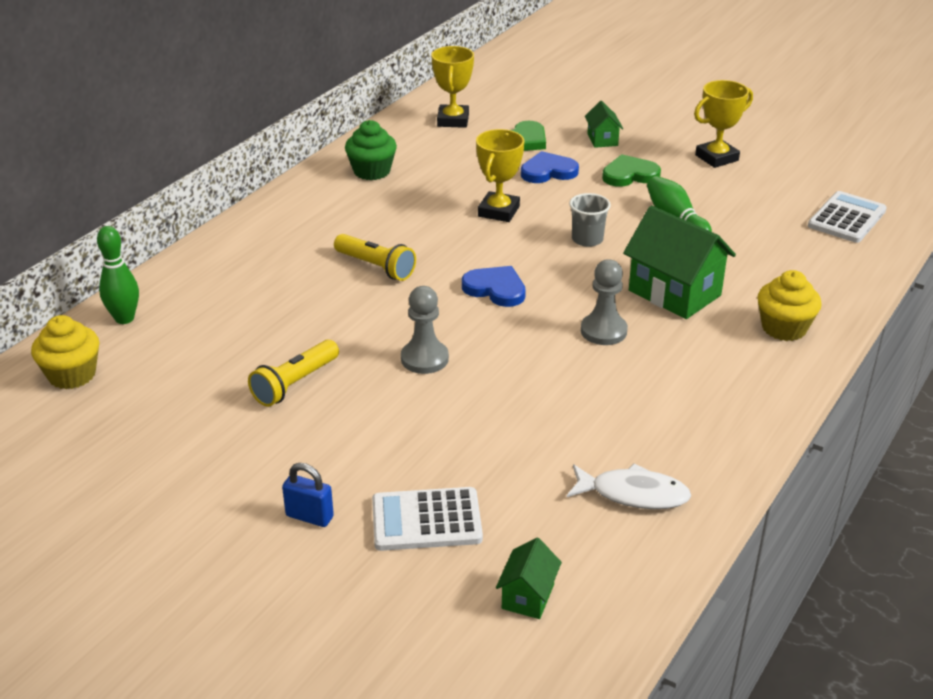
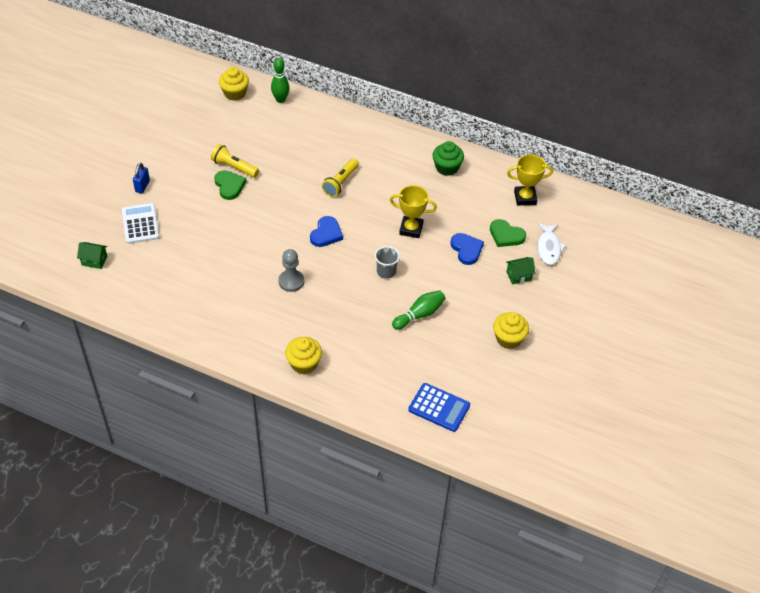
camera: 80 degrees right, 15 degrees up
(424, 359) = (258, 211): grey pawn -> none
(629, 175) = (472, 291): green heart -> green heart (229, 186)
(633, 494) = (159, 295): white fish -> white fish (548, 248)
(674, 293) = (333, 313): green house -> none
(716, 158) = (508, 339): yellow trophy -> yellow cupcake
(846, 218) = (439, 407): white calculator -> blue calculator

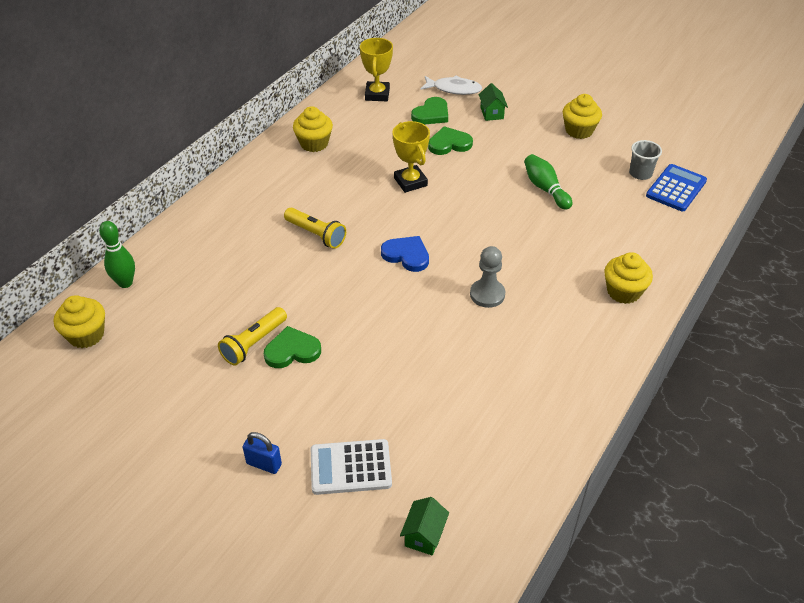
camera: 80 degrees left, 5 degrees down
(386, 272) = (477, 208): grey cup -> grey cup (640, 173)
(411, 229) = (410, 182): yellow trophy -> yellow trophy turned 45 degrees counterclockwise
(447, 168) = (314, 143): green cupcake -> yellow cupcake
(466, 249) = (449, 144): blue heart -> green heart

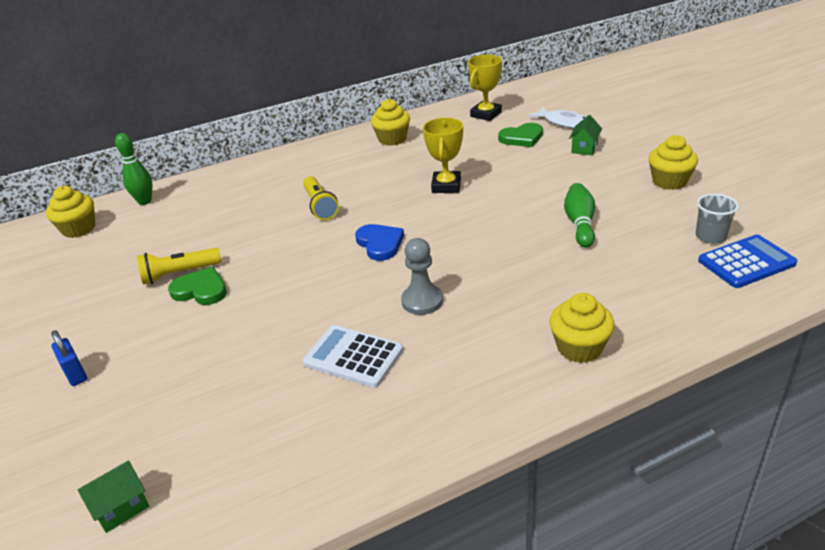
camera: 35 degrees right, 10 degrees down
(350, 467) = (134, 409): white calculator -> white calculator (353, 357)
(449, 144) = (515, 164): green heart -> none

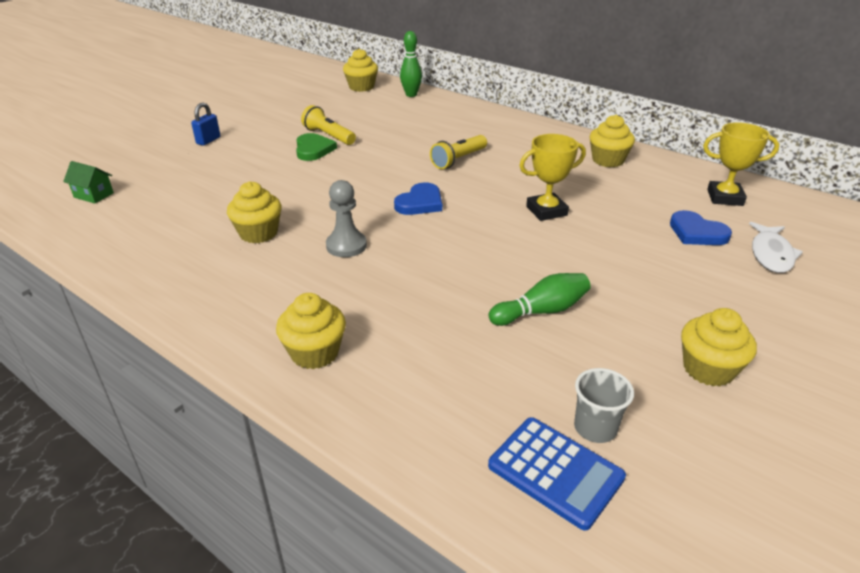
camera: 60 degrees right, 0 degrees up
(353, 357) = (258, 233): white calculator -> yellow cupcake
(522, 138) = (697, 232): green heart -> blue heart
(584, 148) = (722, 282): green house -> none

